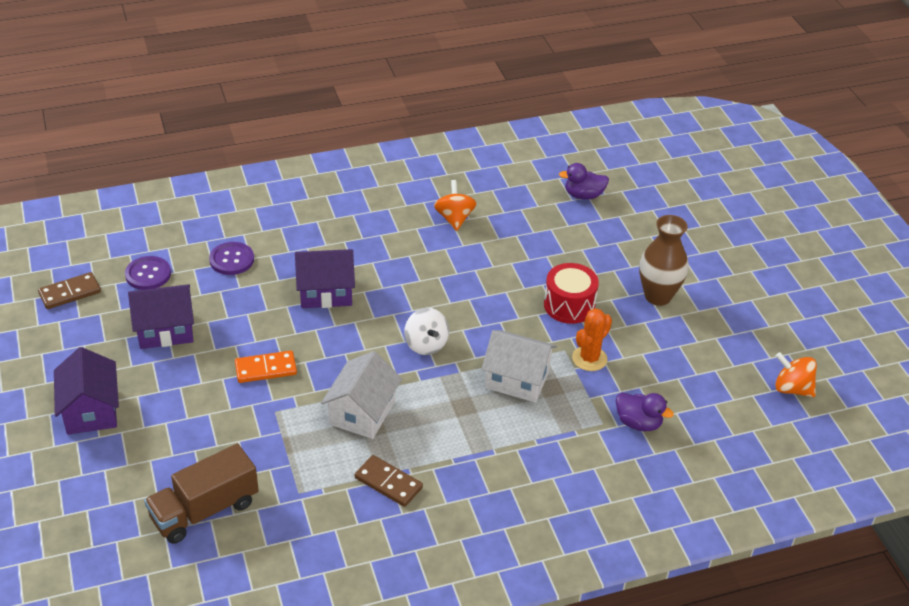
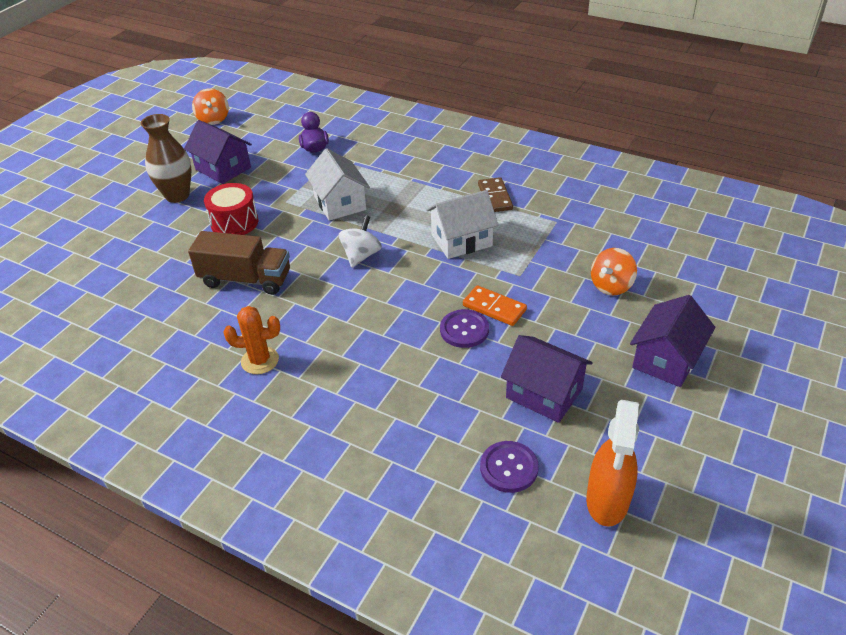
camera: 130 degrees left, 0 degrees up
(70, 293) = (607, 501): brown domino -> orange spray bottle
(204, 510) = (629, 244): brown truck -> brown truck (246, 279)
(231, 260) = (414, 428): purple button -> purple button (464, 330)
(325, 292) = (375, 340): purple house -> purple house (223, 168)
(454, 218) = (188, 336): orange spinning top -> orange spinning top (611, 286)
(583, 195) = (73, 288): purple duck -> none
(589, 358) = (280, 189): orange cactus -> orange cactus (260, 360)

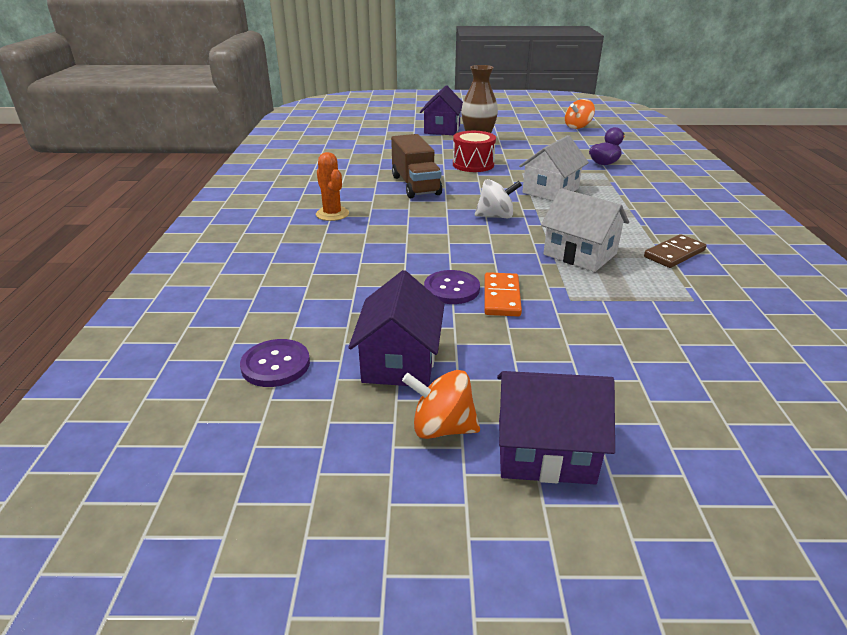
camera: 60 degrees right, 10 degrees down
(223, 168) = (528, 145): purple house -> purple house (442, 129)
(607, 501) = (256, 452): orange spray bottle -> none
(611, 286) = (633, 367): orange spinning top -> orange spinning top (442, 427)

